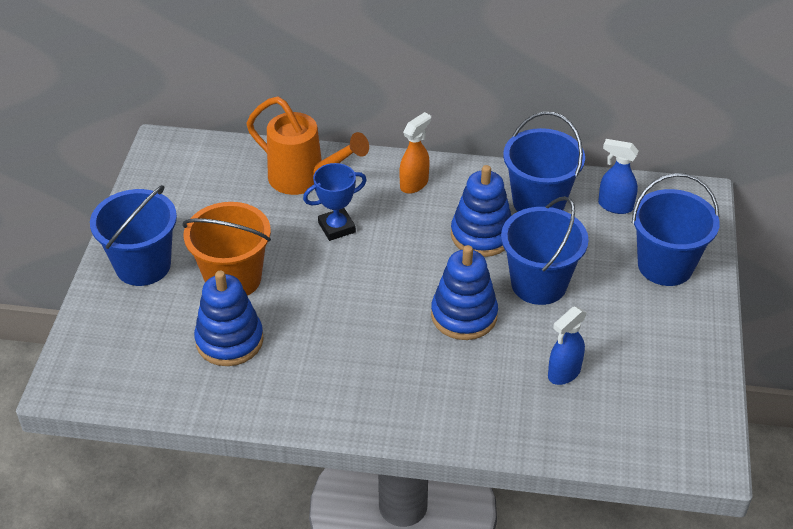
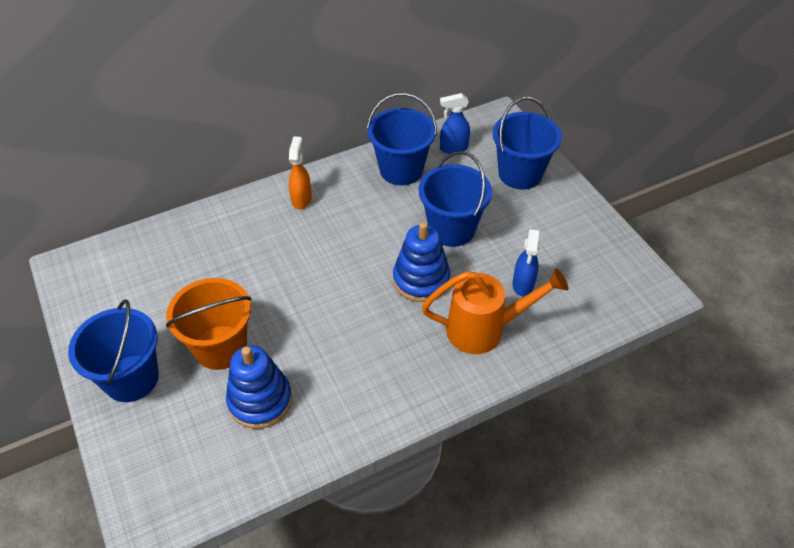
camera: 35 degrees left, 5 degrees up
(305, 179) = (213, 236): orange watering can -> orange watering can (485, 330)
(336, 227) = (270, 262): blue trophy -> none
(481, 235) = (382, 213): blue stacking toy -> none

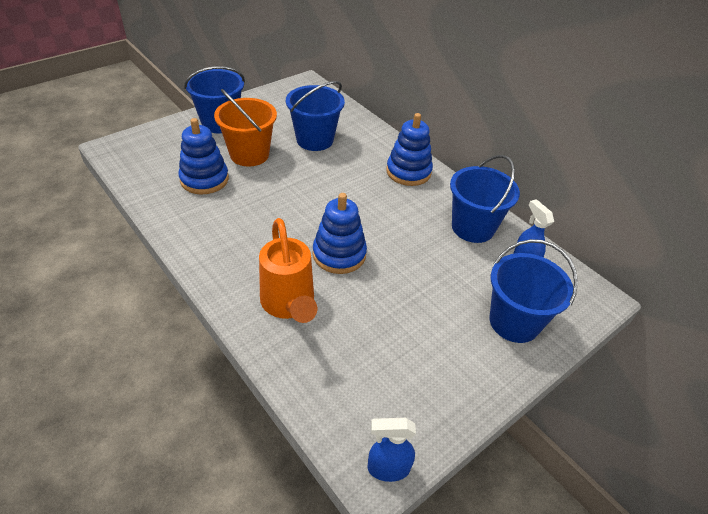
camera: 75 degrees right, 5 degrees down
(301, 199) = (408, 172): orange spray bottle -> blue stacking toy
(452, 229) = (409, 270): blue bucket -> blue bucket (315, 140)
(523, 285) = (352, 332): blue spray bottle -> blue spray bottle (387, 468)

